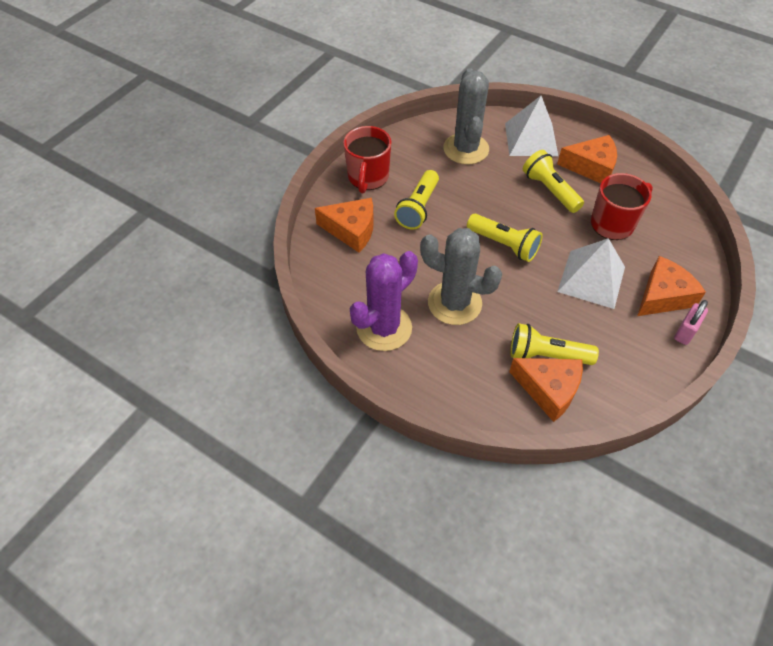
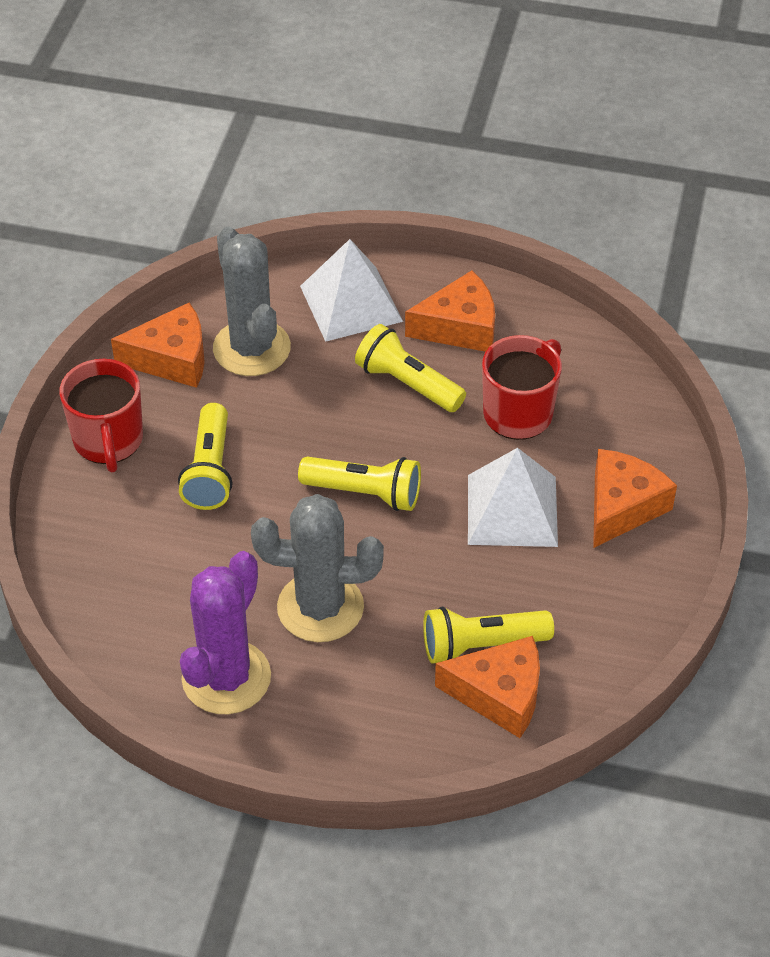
camera: 20 degrees left, 5 degrees down
(351, 230) = (116, 537): orange cheese -> orange cheese (172, 359)
(685, 332) = (667, 551): pink padlock -> none

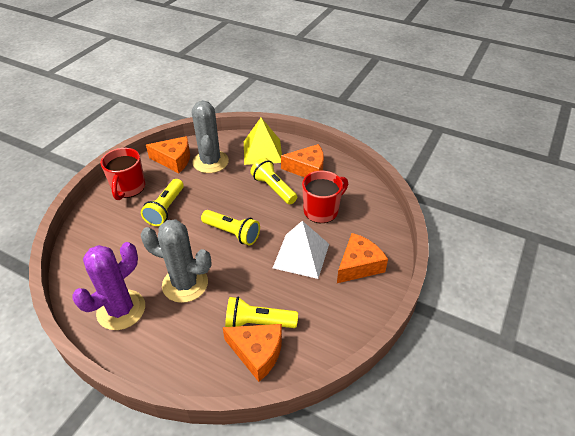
camera: 15 degrees right, 5 degrees down
(351, 303) = (262, 151): white pyramid -> yellow pyramid

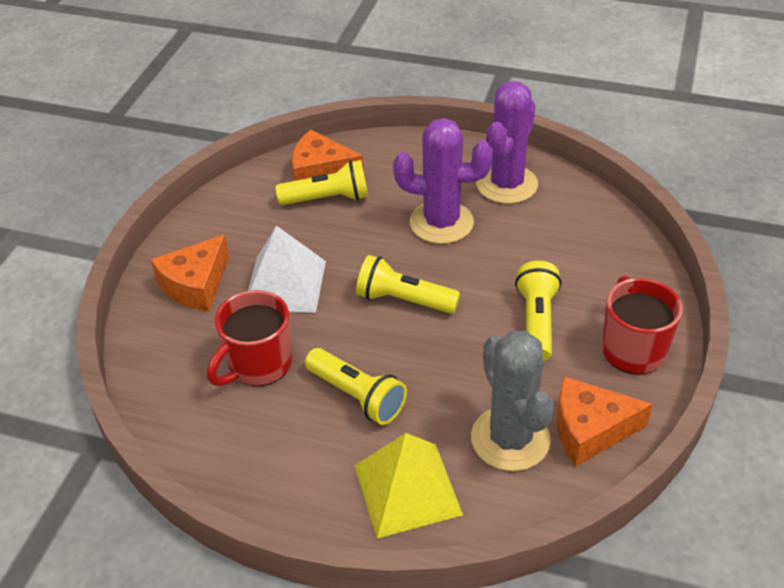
camera: 170 degrees right, 0 degrees up
(185, 284) = (441, 223): grey cactus -> purple cactus
(307, 169) = (296, 456): orange cheese -> none

